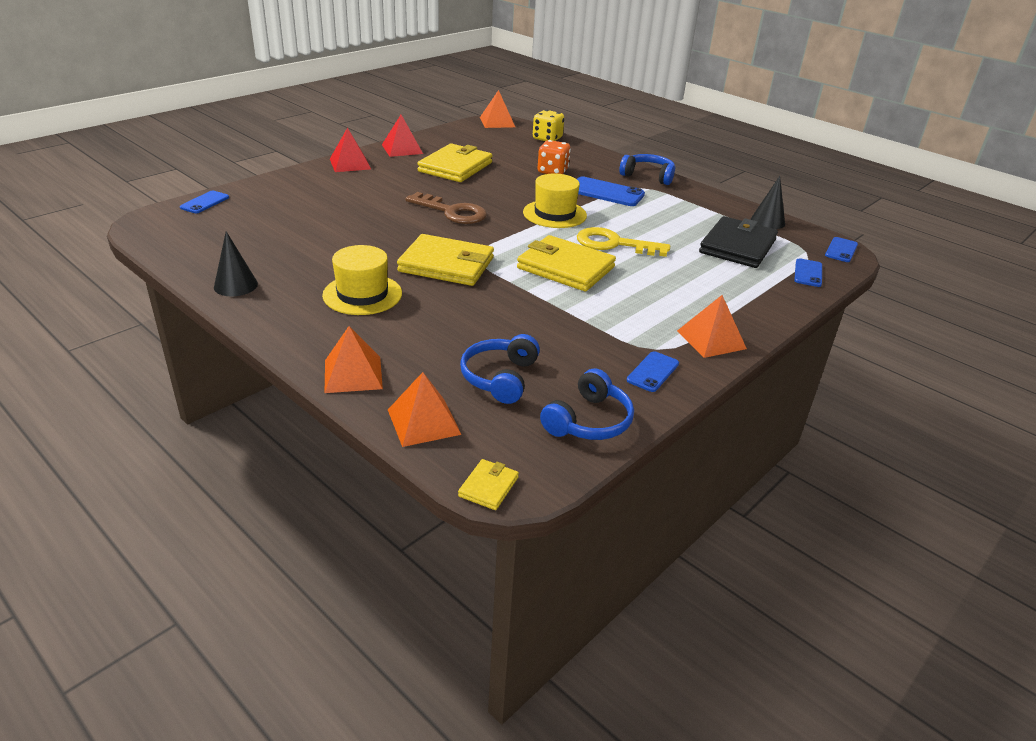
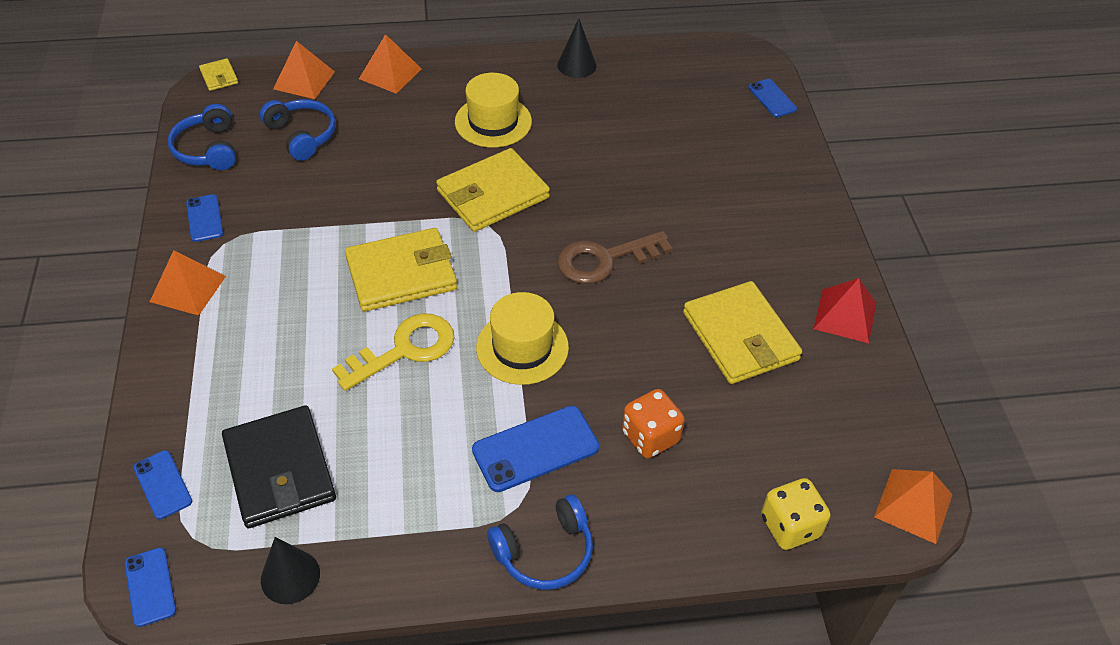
camera: 130 degrees right, 15 degrees up
(350, 164) = (817, 241): red pyramid -> none

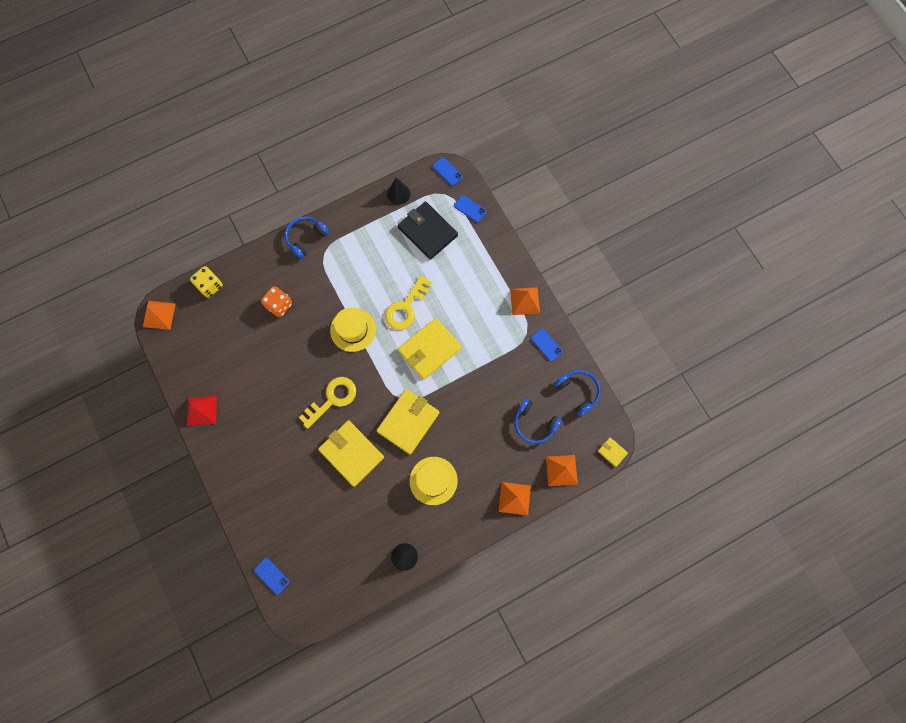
camera: 160 degrees right, 25 degrees up
(535, 448) = (327, 281): blue phone -> none
(604, 259) = (332, 399): brown key -> yellow key
(740, 336) = (251, 376): yellow wallet -> yellow wallet (351, 453)

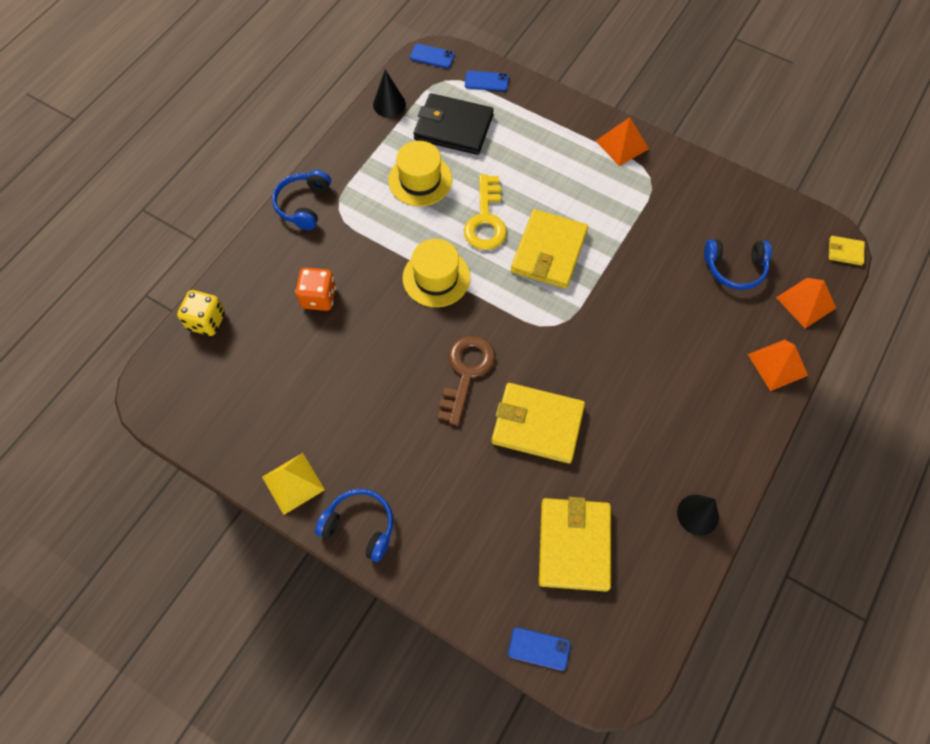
camera: 30 degrees left, 10 degrees down
(159, 315) = (154, 393): orange pyramid -> none
(202, 410) = (293, 483): red pyramid -> yellow pyramid
(332, 399) = (466, 372): yellow key -> brown key
(408, 422) = (583, 347): yellow wallet -> yellow wallet (574, 545)
(433, 480) = (665, 399): yellow hat -> yellow hat (420, 180)
(546, 345) = (682, 177): blue phone -> none
(577, 392) = (756, 209): blue headphones -> blue headphones (360, 526)

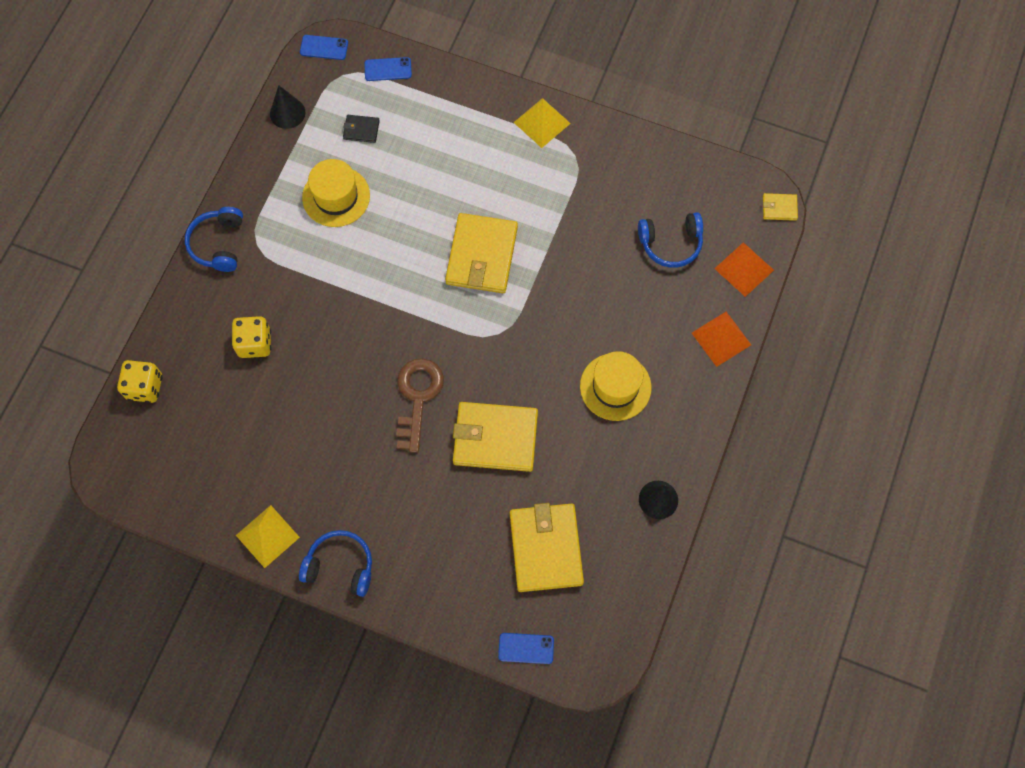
camera: 10 degrees left, 5 degrees up
(319, 297) = (255, 343): orange dice -> yellow dice
(436, 277) = (371, 302): yellow hat -> yellow hat (615, 387)
(453, 127) = (361, 130): black wallet -> black wallet, size x0.45
(485, 220) = (412, 231): yellow key -> none
(622, 144) = (542, 122): orange pyramid -> yellow pyramid

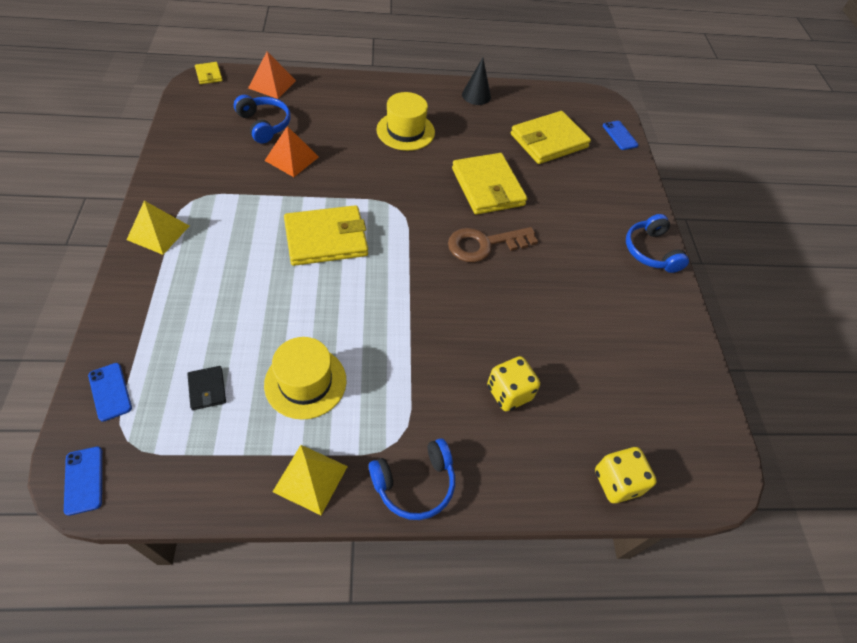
camera: 120 degrees left, 15 degrees down
(267, 536) = (668, 309): yellow pyramid -> yellow pyramid (310, 478)
(287, 113) = (202, 483): black cone -> none
(721, 338) = (337, 86): orange pyramid -> orange pyramid (291, 158)

